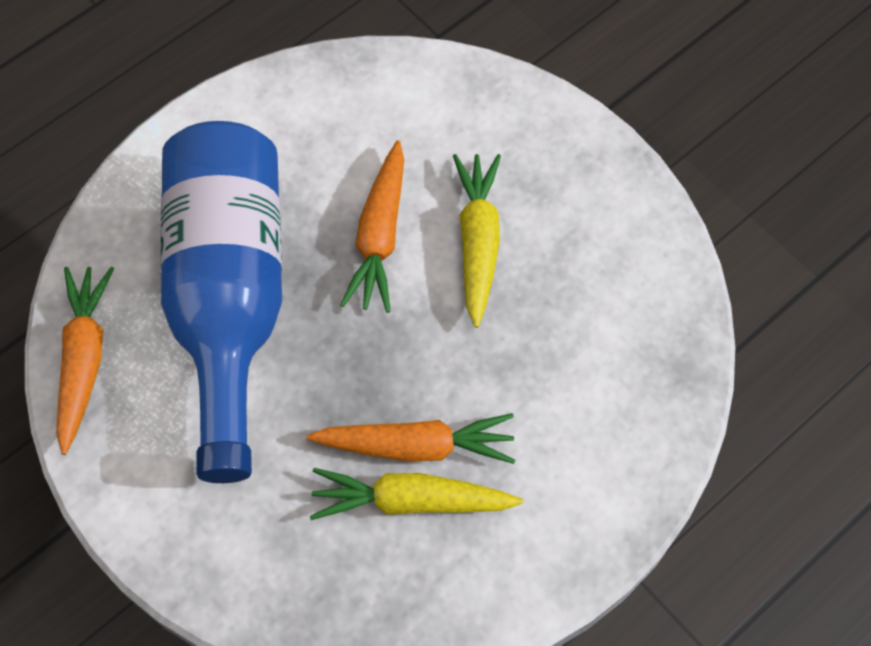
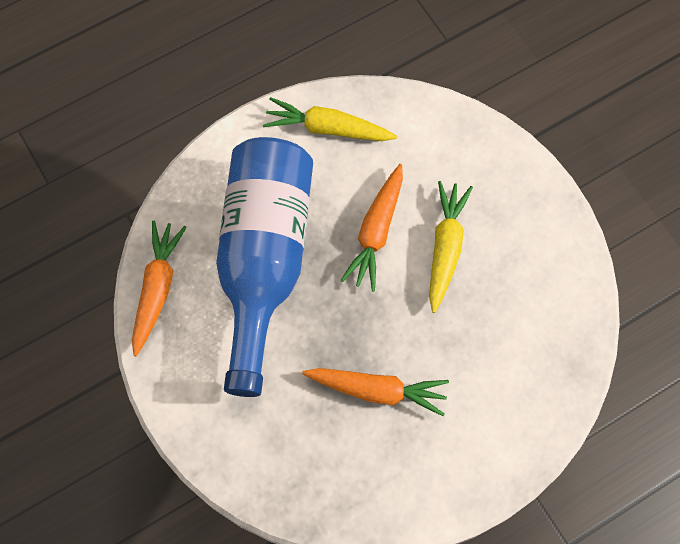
camera: 10 degrees right, 5 degrees up
(411, 501) = (367, 428): yellow carrot -> yellow carrot (327, 128)

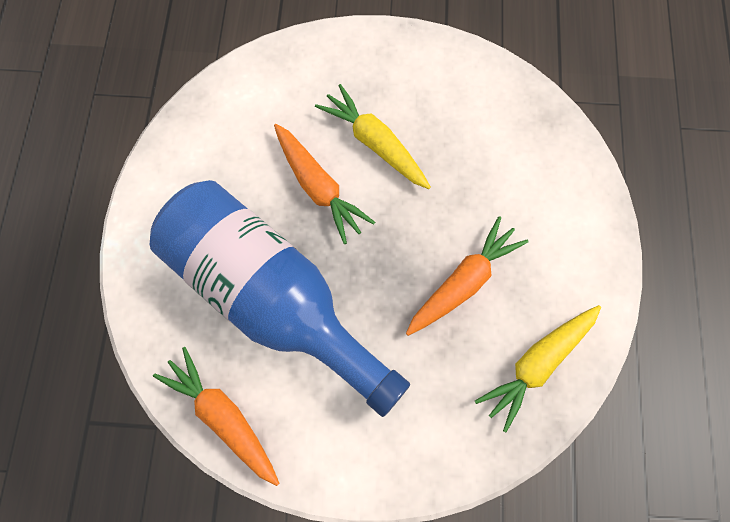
camera: 55 degrees left, 0 degrees up
(327, 128) = (190, 163): yellow carrot -> yellow carrot (537, 365)

